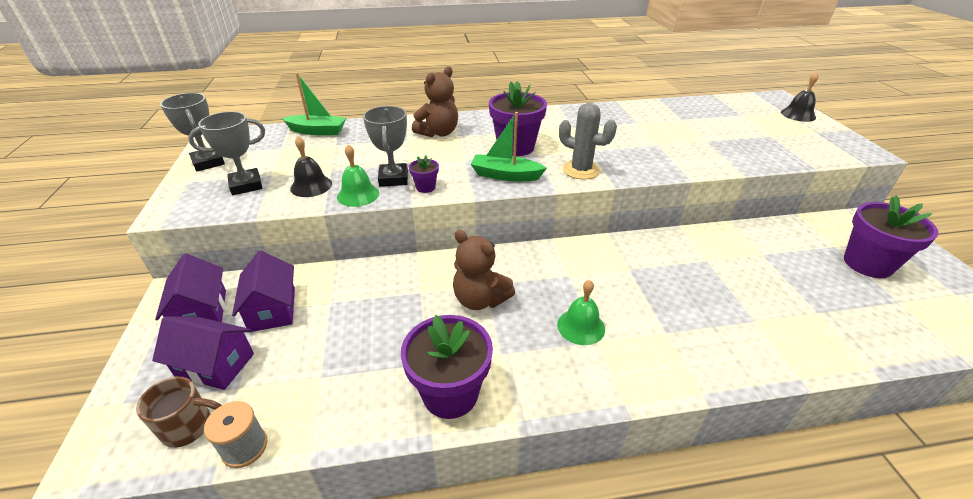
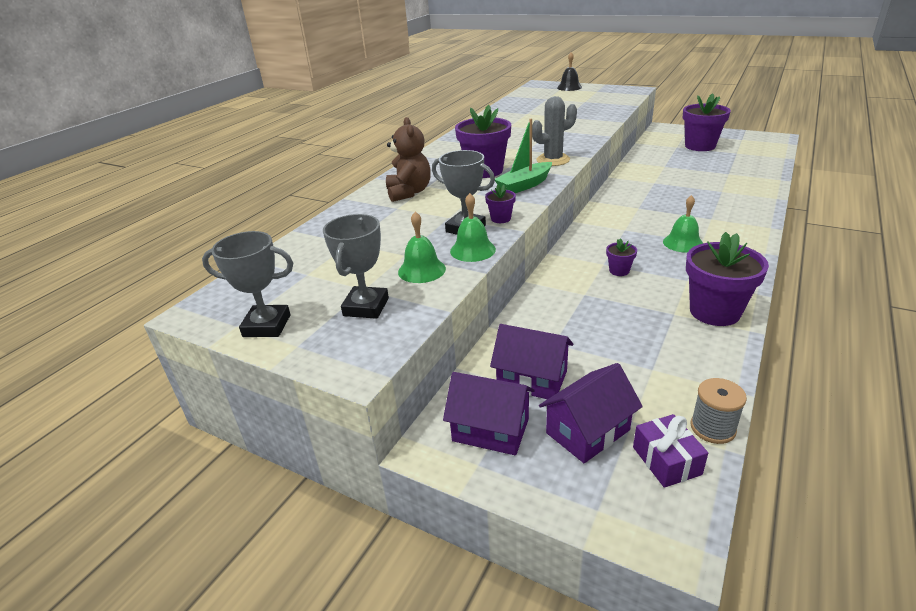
camera: 50 degrees left, 5 degrees down
(189, 427) = (666, 460): brown mug -> purple gift
(311, 186) = (421, 270): black bell -> green bell
(317, 131) = (301, 247): green boat -> none
(480, 299) = (619, 271): brown teddy bear -> purple flower pot

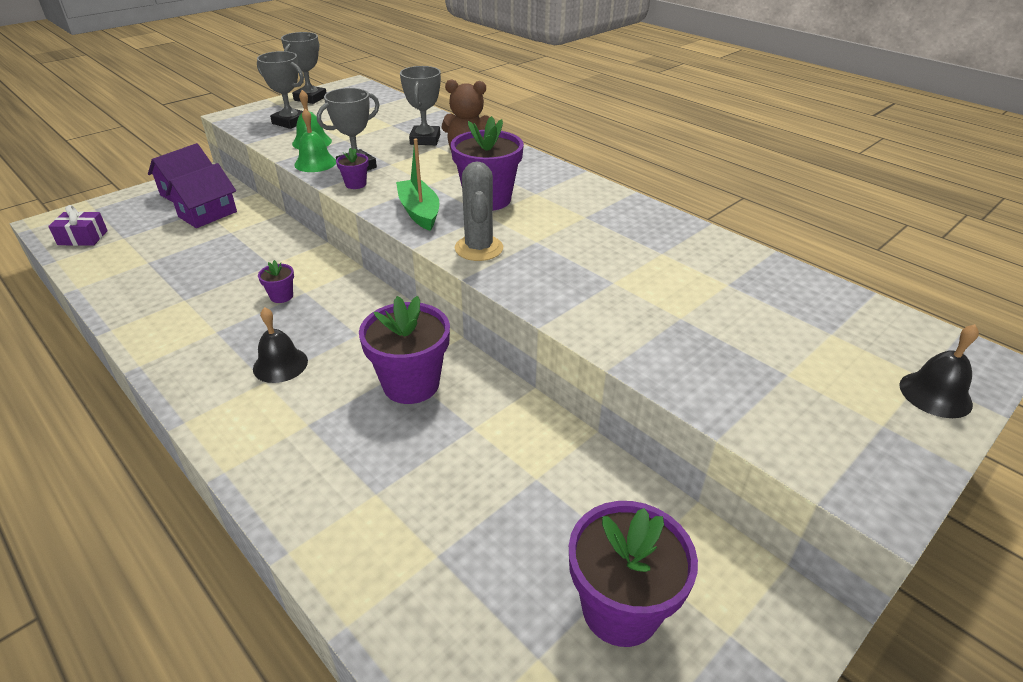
camera: 105 degrees right, 5 degrees up
(383, 217) = (425, 139): none -> grey trophy
(588, 431) = (140, 220): purple house -> none
(683, 243) = (280, 364): green bell -> black bell
(712, 428) = (72, 263): grey spool -> none
(714, 312) = (155, 323): purple flower pot -> purple flower pot (411, 384)

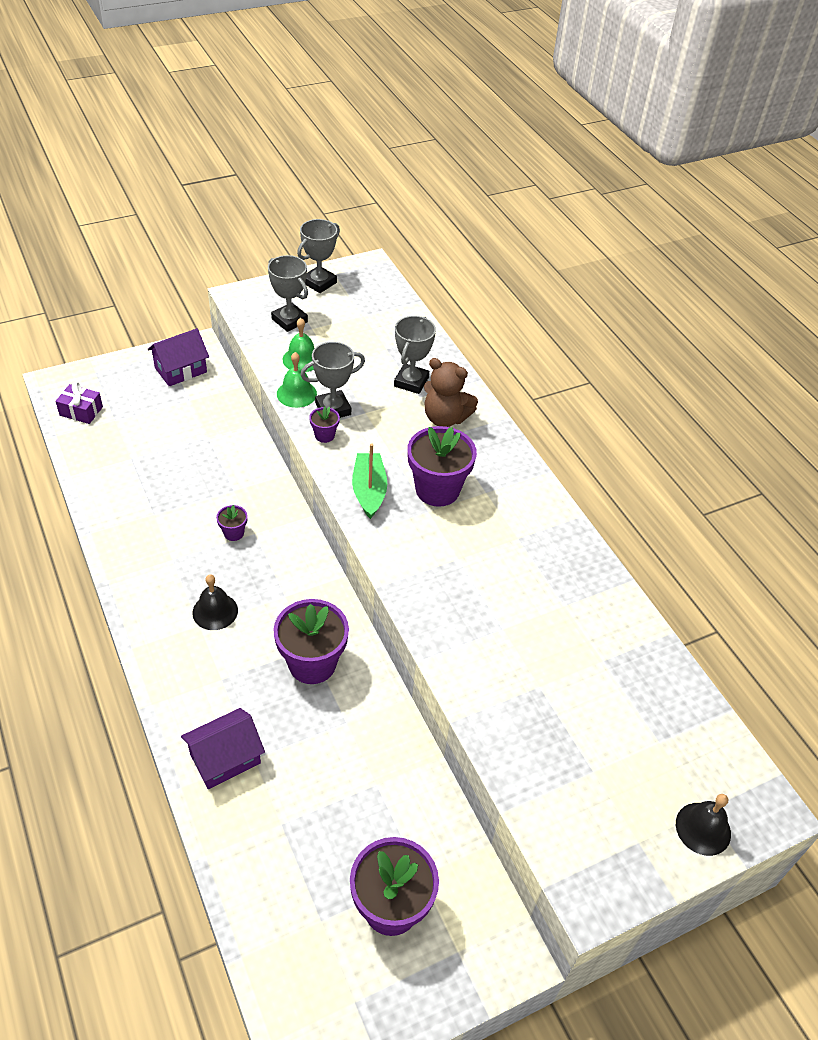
camera: 15 degrees right, 10 degrees up
(207, 214) = (192, 406): purple house -> purple house (225, 758)
(479, 248) = (404, 554): grey cactus -> none

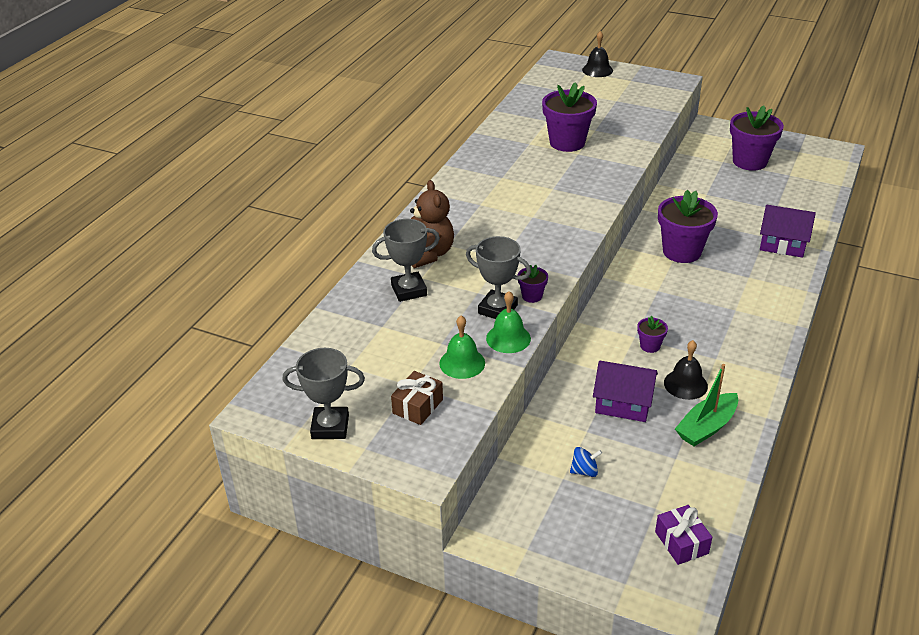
camera: 125 degrees left, 10 degrees down
(181, 370) = (535, 518): purple house -> purple house (623, 404)
(181, 412) = (584, 471): none -> blue spinning top
(215, 611) = (716, 310): black bell -> black bell (685, 384)
(289, 320) = (418, 406): grey trophy -> brown gift
(369, 491) = (553, 247): green boat -> green boat (706, 427)
(437, 490) = (507, 222): purple flower pot -> purple flower pot (567, 142)

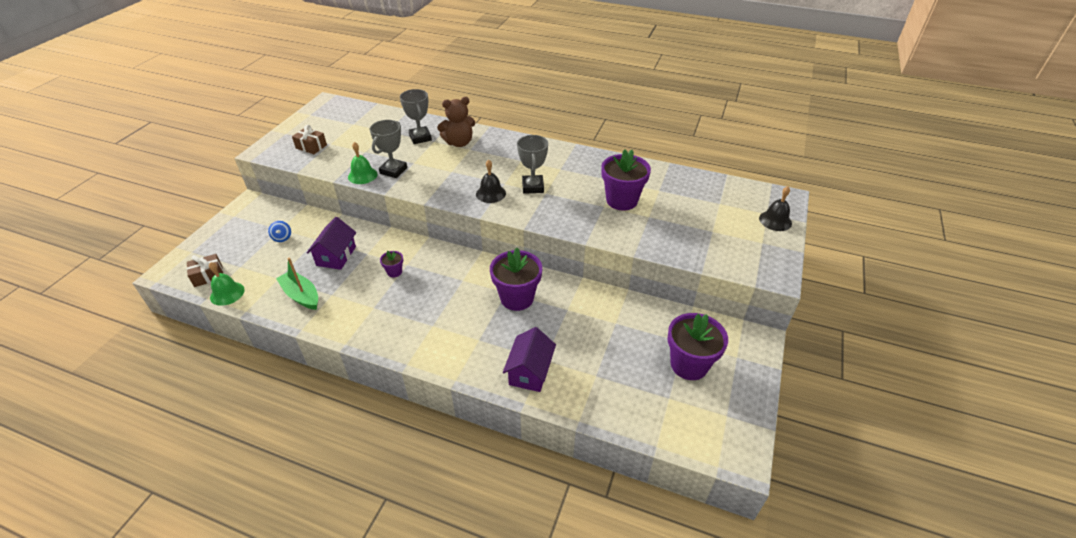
camera: 85 degrees right, 5 degrees up
(330, 427) = (306, 122): grey trophy -> grey trophy (533, 187)
(462, 363) = (344, 159): green bell -> green bell (227, 293)
(532, 296) = (405, 184): purple flower pot -> none
(681, 542) = (208, 276): purple gift -> brown gift
(685, 384) = (348, 288): black bell -> black bell (491, 193)

